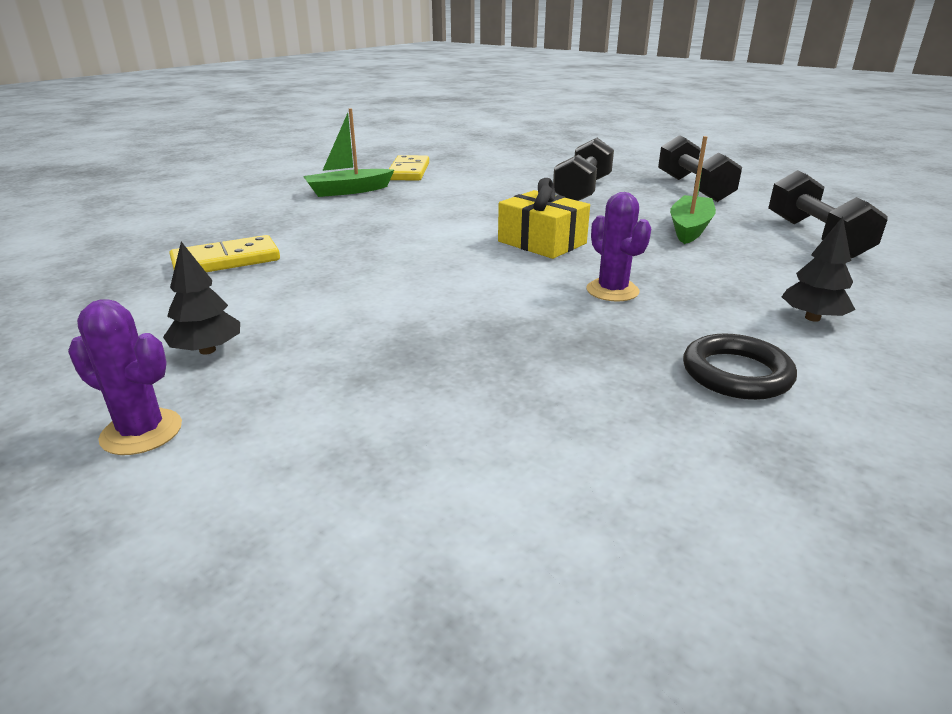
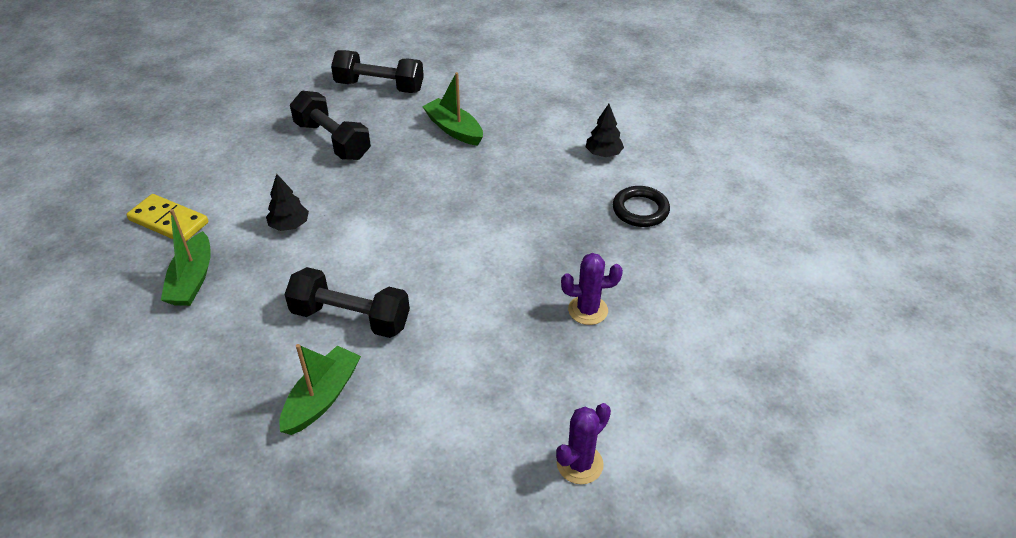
camera: 65 degrees left, 15 degrees up
(207, 350) = (490, 424): black tree -> black tree (289, 225)
(226, 261) = (322, 397): yellow domino -> green boat
(542, 242) = (425, 206): yellow gift -> none
(612, 291) = (524, 208): purple cactus -> purple cactus (588, 310)
(815, 237) = (508, 90): black dumbbell -> black dumbbell (350, 318)

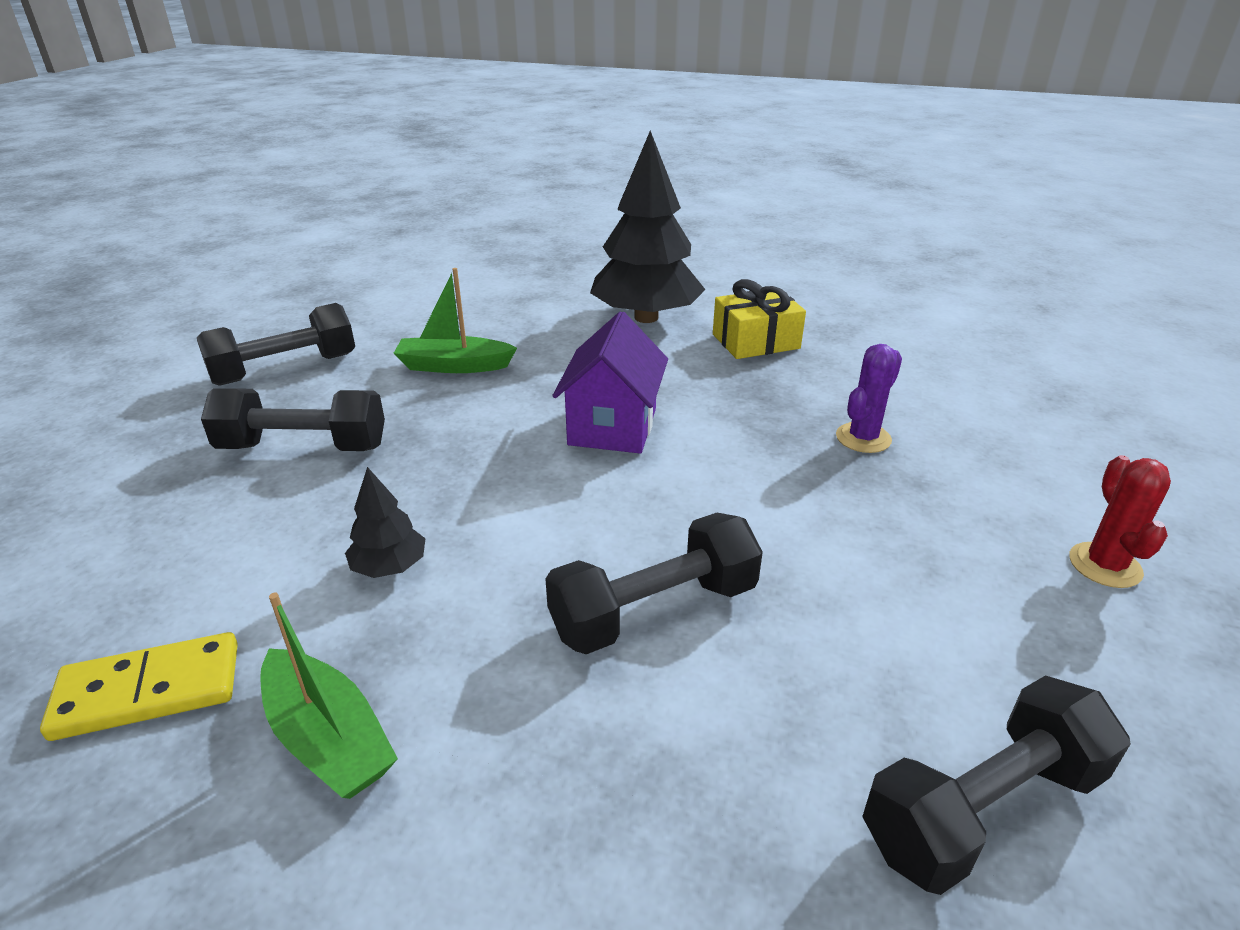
camera: 45 degrees left, 10 degrees down
(322, 397) = (781, 727): green boat -> none
(339, 483) = (982, 808): none -> black dumbbell
(472, 216) = (612, 427): none -> purple house
(579, 464) = (1105, 565): purple cactus -> red cactus
(603, 154) = (646, 317): black tree -> black tree, size x2.28
(640, 210) = (755, 341): black ring -> yellow gift

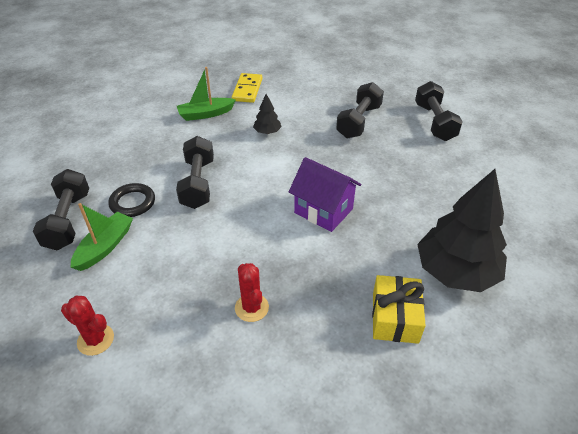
camera: 115 degrees right, 10 degrees up
(454, 366) = (416, 172): green boat -> green boat (105, 246)
(808, 700) = (132, 203): none -> black ring
(863, 438) = (251, 308): purple cactus -> red cactus

